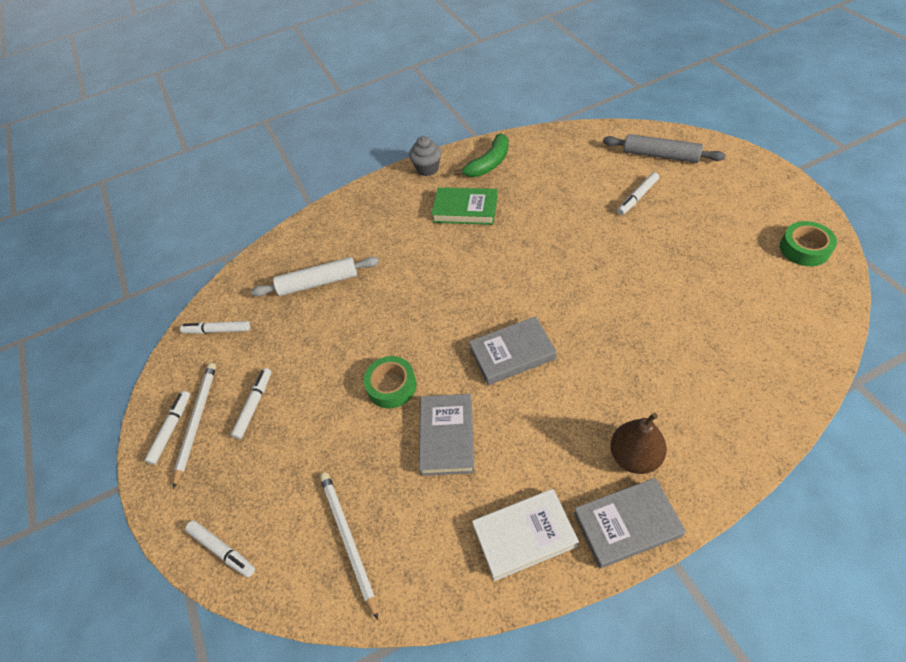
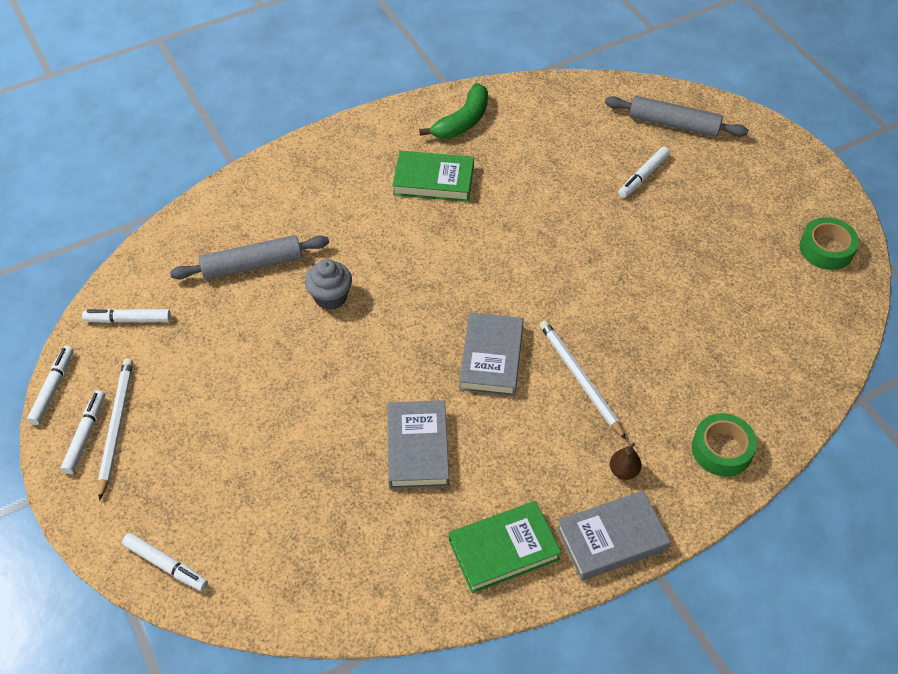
camera: 10 degrees left, 0 degrees up
(254, 405) = (185, 409): white marker -> white marker (53, 388)
(318, 282) = (252, 265): white rolling pin -> grey rolling pin
(348, 540) = (310, 554): white pencil -> white pencil (580, 379)
(391, 386) = (351, 391): green tape -> green tape (722, 449)
(427, 169) = (384, 123): grey cupcake -> grey cupcake (330, 297)
(512, 354) = (491, 358): grey book -> grey book turned 60 degrees counterclockwise
(524, 536) = (503, 550): white book -> green book
(634, 456) = (623, 471): brown pear -> brown pear, size x0.55

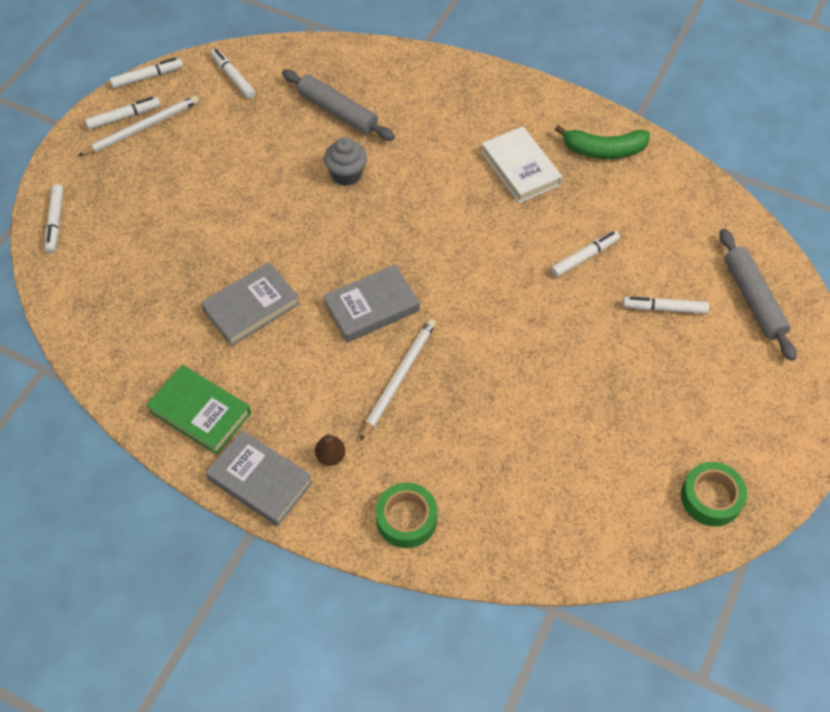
camera: 55 degrees right, 5 degrees up
(433, 180) = (520, 168): green book -> white book
(556, 193) = (584, 257): none -> white marker

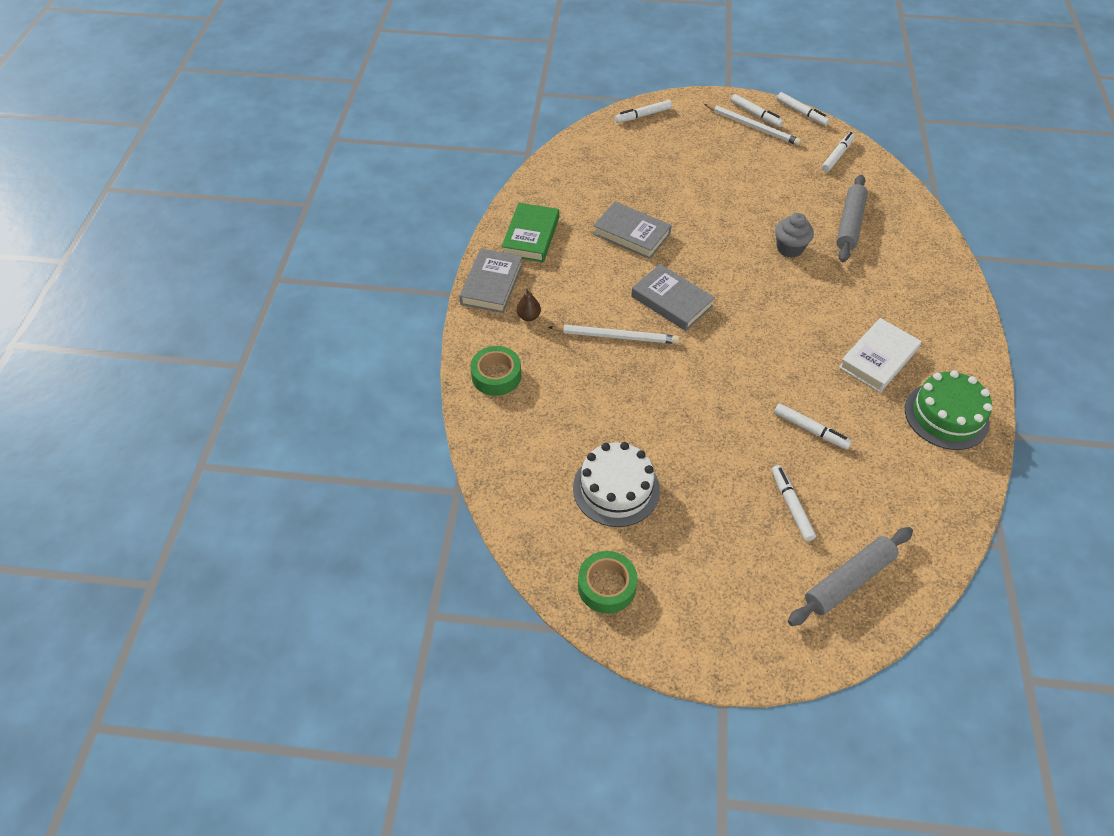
camera: 70 degrees right, 5 degrees down
(600, 449) = (616, 488): none -> white cake
(604, 150) = (946, 415): green banana -> green cake

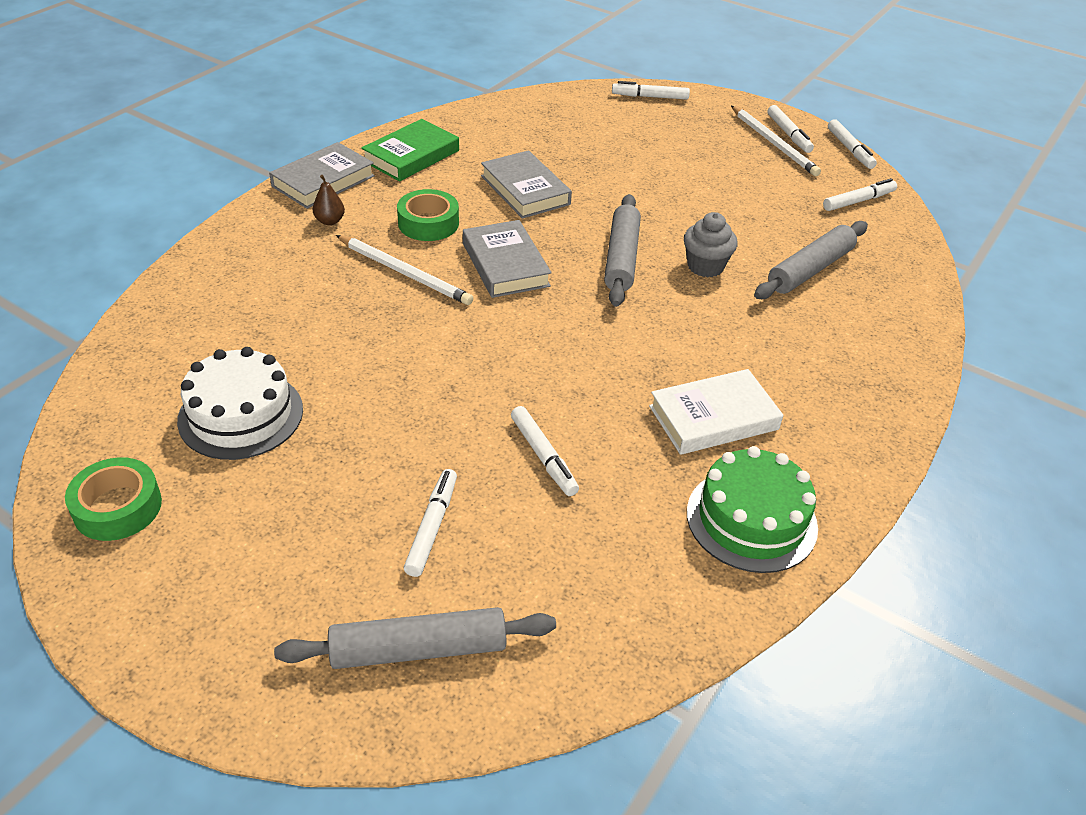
camera: 25 degrees right, 10 degrees down
(496, 375) = (235, 259): green tape -> green tape (428, 223)
(736, 264) = (621, 258): none -> grey rolling pin

